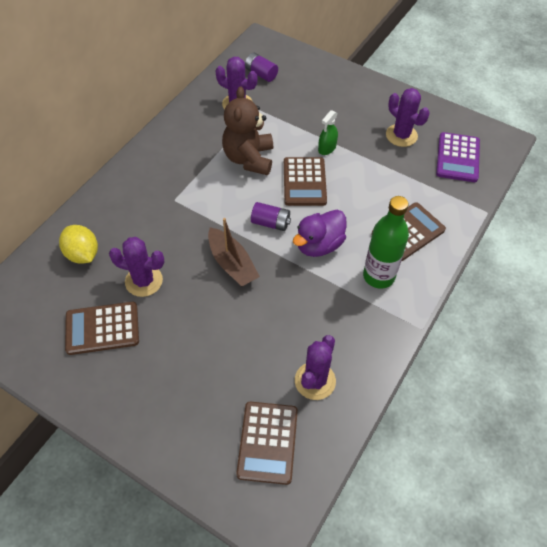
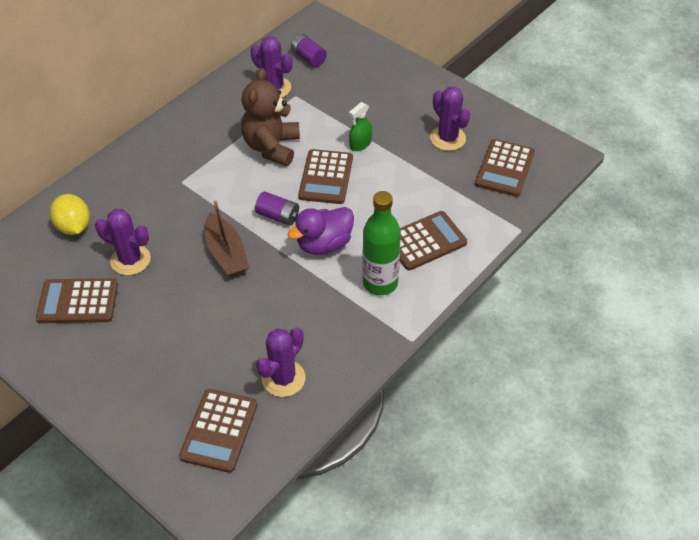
camera: 10 degrees right, 5 degrees down
(457, 158) = (505, 168): purple calculator -> brown calculator

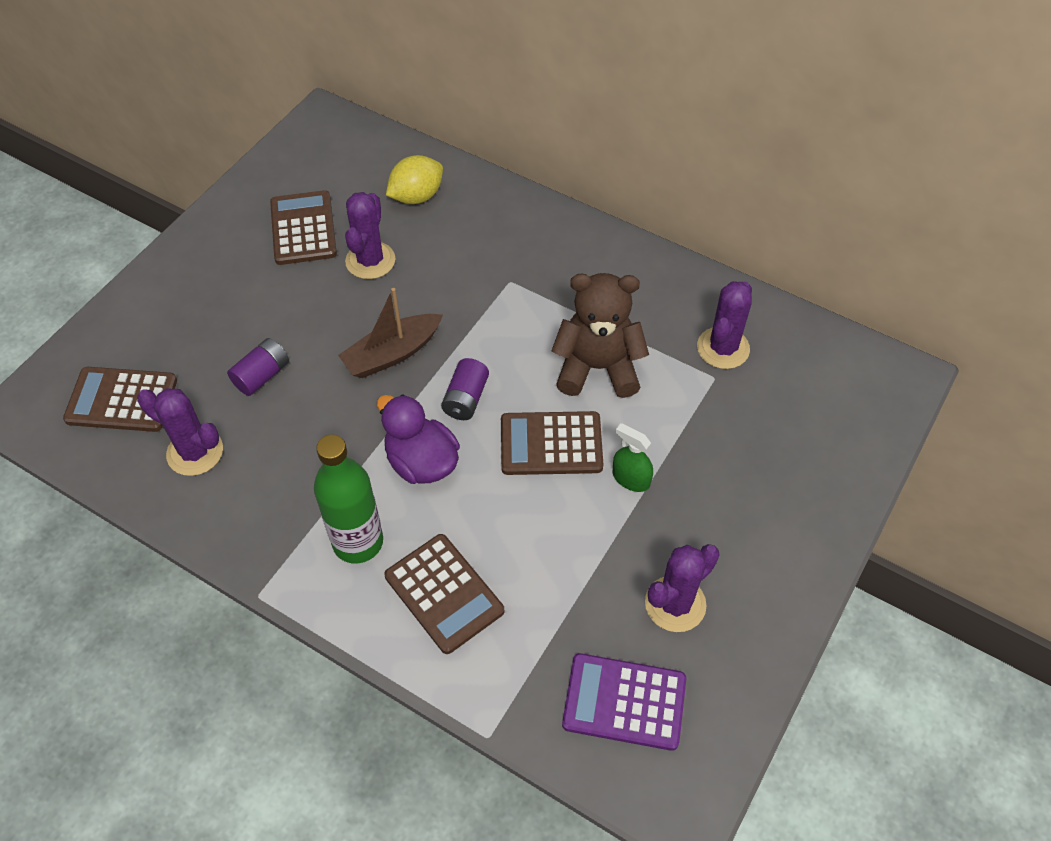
camera: 80 degrees right, 5 degrees up
(308, 57) = (807, 380): purple battery -> purple battery (262, 375)
(505, 168) = (624, 702): brown calculator -> purple calculator

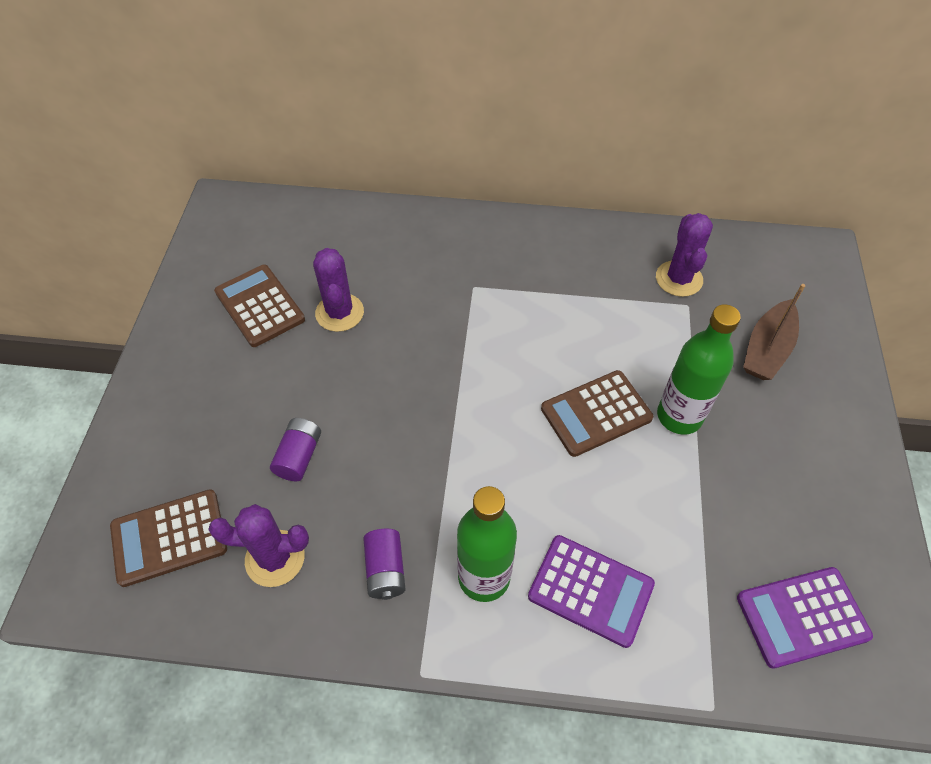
camera: 25 degrees left, 0 degrees up
(392, 354) = (409, 388): brown boat -> brown boat (767, 349)
(416, 196) = (348, 242): yellow lemon -> none
(421, 462) = (495, 476): purple duck -> none
(444, 593) = (590, 590): brown calculator -> purple calculator
(466, 399) = (499, 403): purple battery -> purple battery (385, 570)
(597, 368) = (592, 333): brown teddy bear -> none
(631, 479) = (679, 416): green spray bottle -> green bottle
(675, 604) = (784, 509): purple cactus -> none

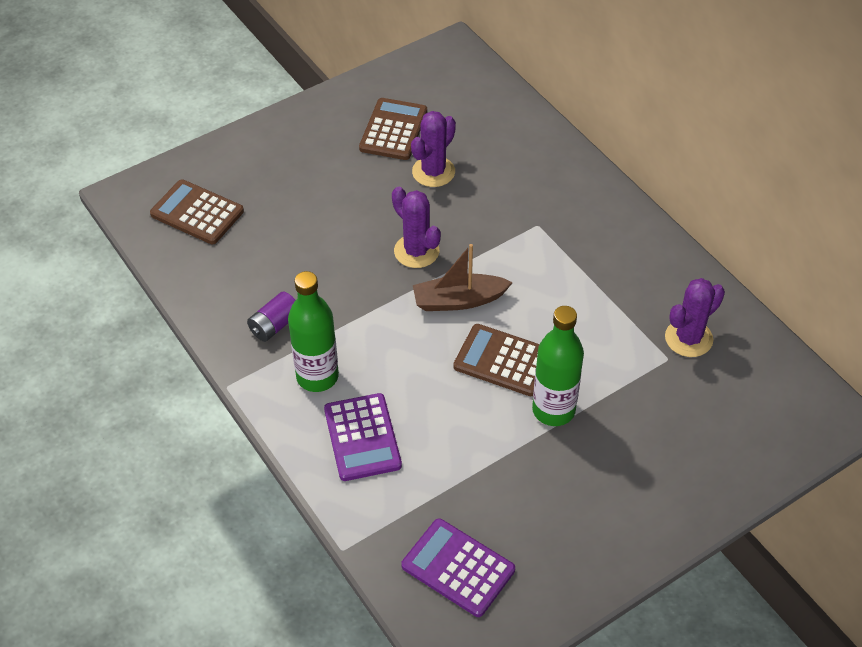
camera: 50 degrees right, 5 degrees down
(275, 558) = (231, 269): purple cactus -> purple cactus (416, 251)
(299, 456) = (307, 230): purple battery -> none
(767, 349) = (679, 432): brown boat -> brown boat (459, 300)

